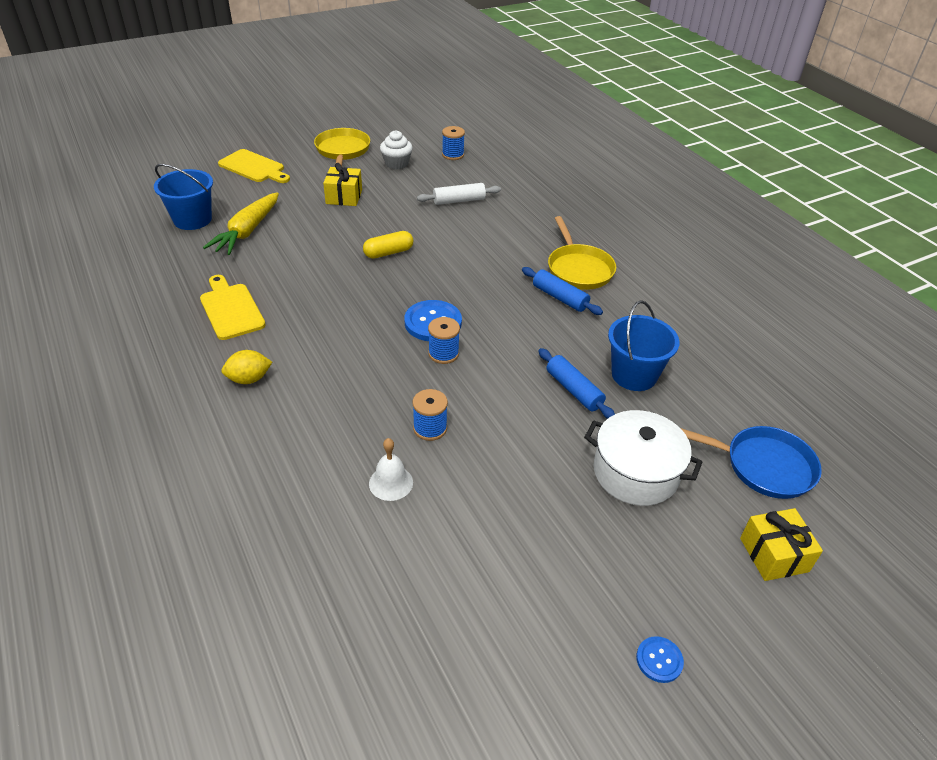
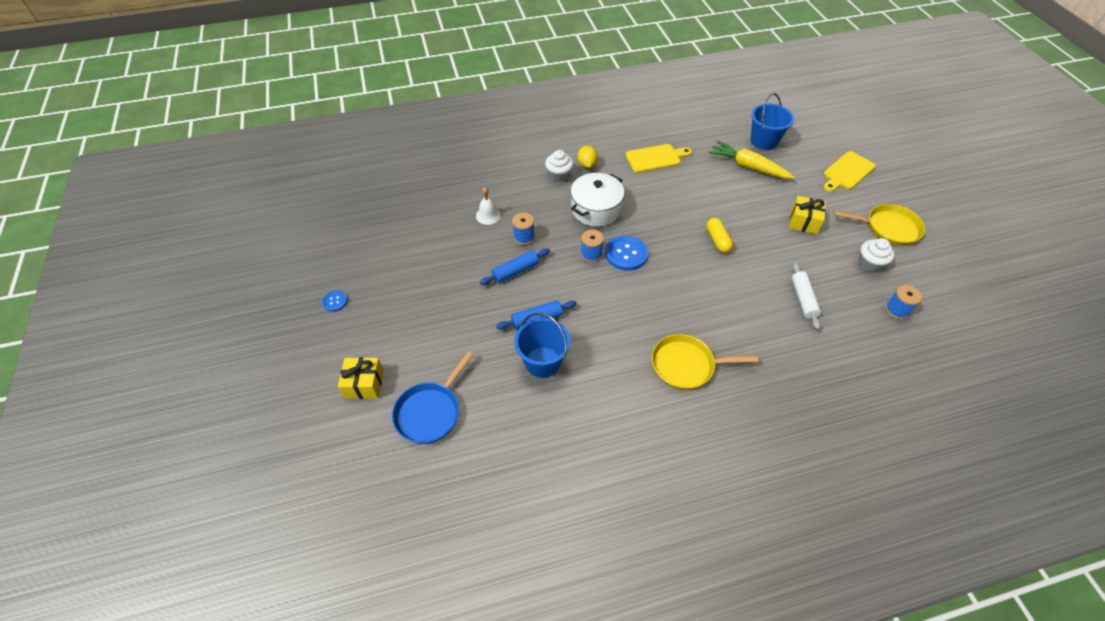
camera: 105 degrees right, 10 degrees up
(277, 409) = (559, 175): none -> white cupcake
(560, 297) = (646, 339): blue rolling pin -> blue rolling pin (515, 271)
(635, 472) = (453, 332): white pot -> white pot (596, 209)

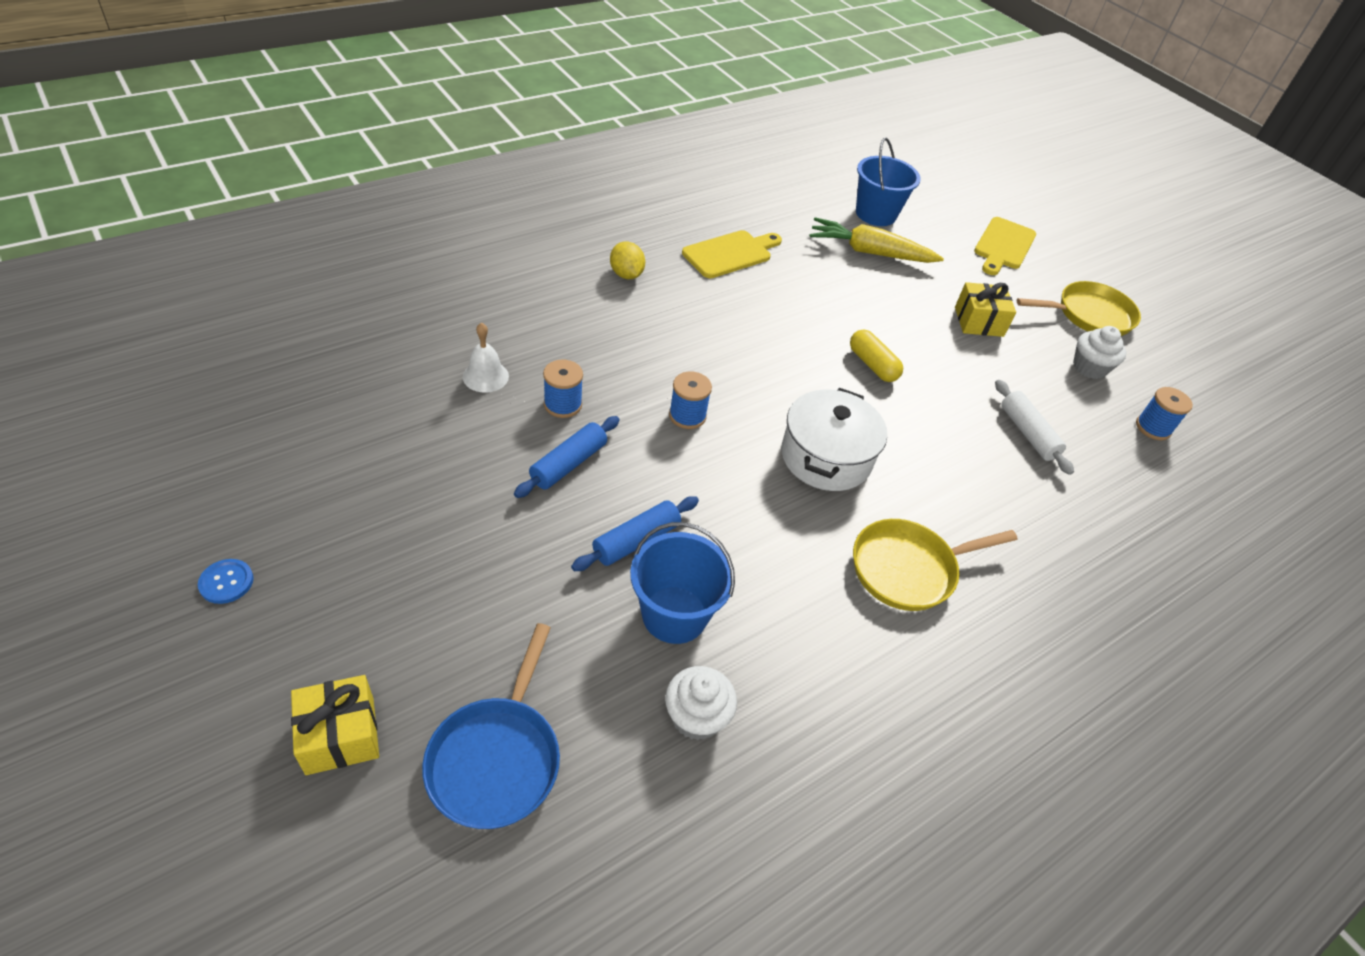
camera: 25 degrees left, 5 degrees down
(559, 175) = (586, 295): white cupcake -> white cupcake (696, 717)
(596, 209) = (667, 343): white pot -> white pot (826, 457)
(626, 254) = (743, 406): blue button -> none

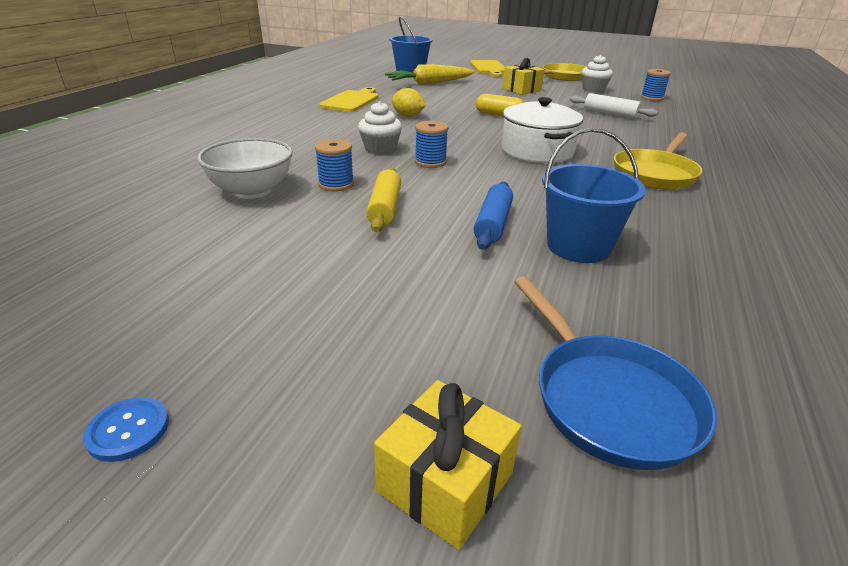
camera: 30 degrees left, 15 degrees down
(485, 376) = (252, 191): white bell -> white bowl
(568, 464) = (385, 208): blue rolling pin -> yellow rolling pin
(626, 274) = (295, 123): yellow lemon -> yellow lemon (408, 116)
(696, 717) = (683, 288): white cupcake -> white cupcake (380, 149)

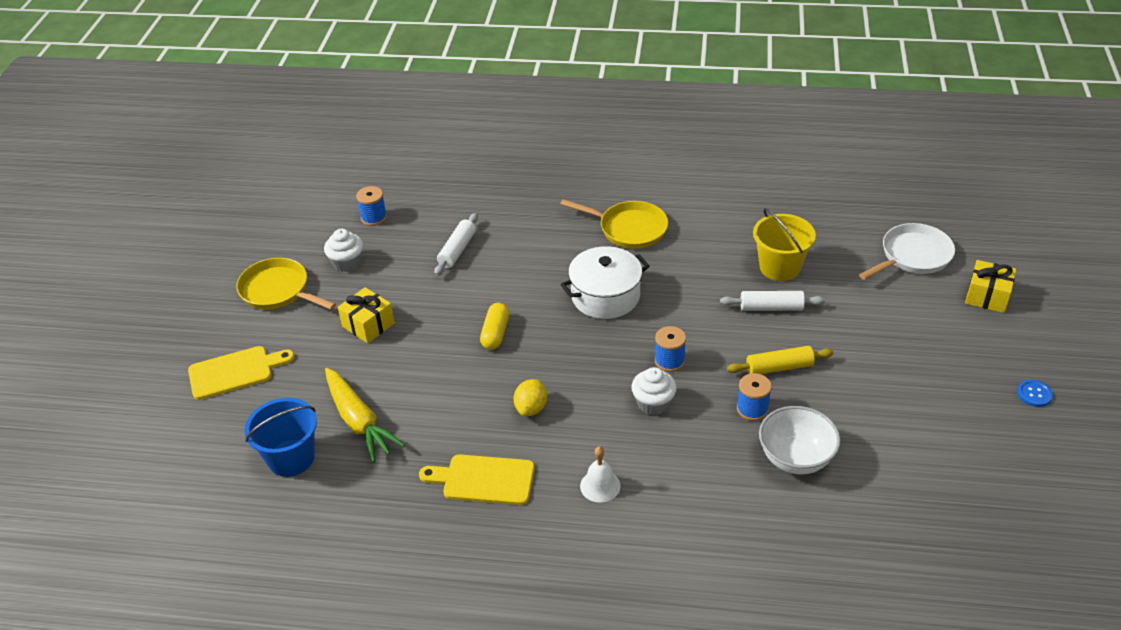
camera: 100 degrees left, 10 degrees up
(311, 124) = (600, 486): none -> white bell
(493, 224) = (771, 307): blue rolling pin -> white rolling pin
(578, 246) = (780, 267): blue bucket -> yellow bucket
(608, 399) = (912, 256): blue pan -> white pan

